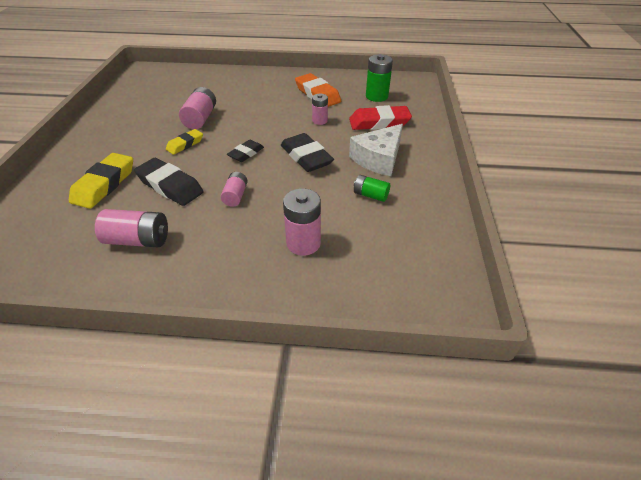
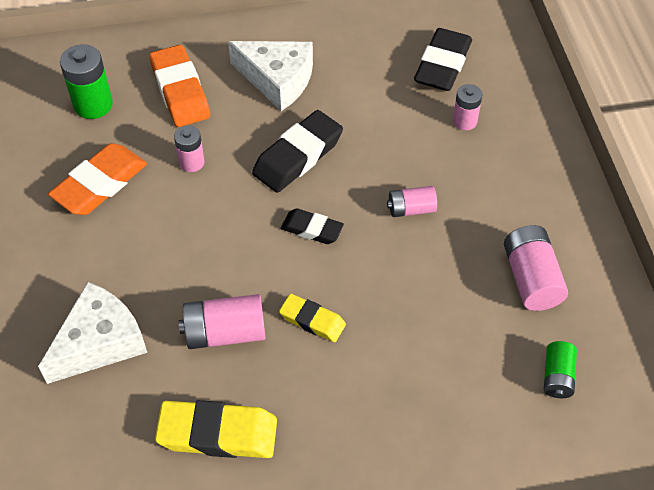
camera: 105 degrees left, 10 degrees up
(104, 184) = (449, 381): yellow eraser -> yellow eraser (218, 434)
(170, 186) = (420, 293): black eraser -> black eraser (442, 65)
(222, 88) = (99, 342): none -> white cheese
(303, 243) = (464, 121): pink battery -> pink battery, size x0.63
(370, 195) = (358, 77): green battery -> green battery (557, 376)
(379, 123) = (180, 91): red eraser -> orange eraser

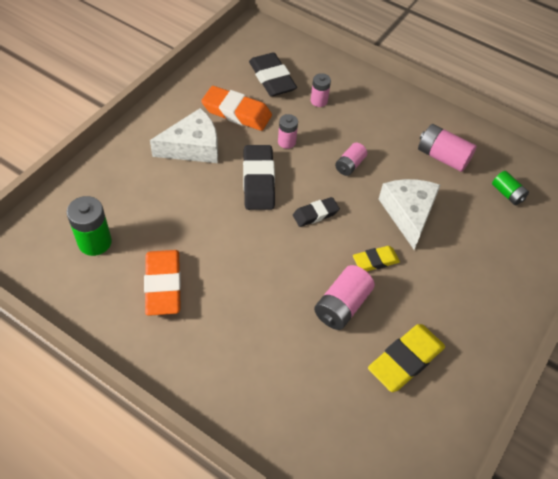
camera: 50 degrees left, 0 degrees up
(99, 342) = (283, 373): white cheese -> white cheese (408, 213)
(180, 91) = (142, 194): orange eraser -> orange eraser (236, 112)
(191, 162) = (203, 229): pink battery -> pink battery (286, 142)

